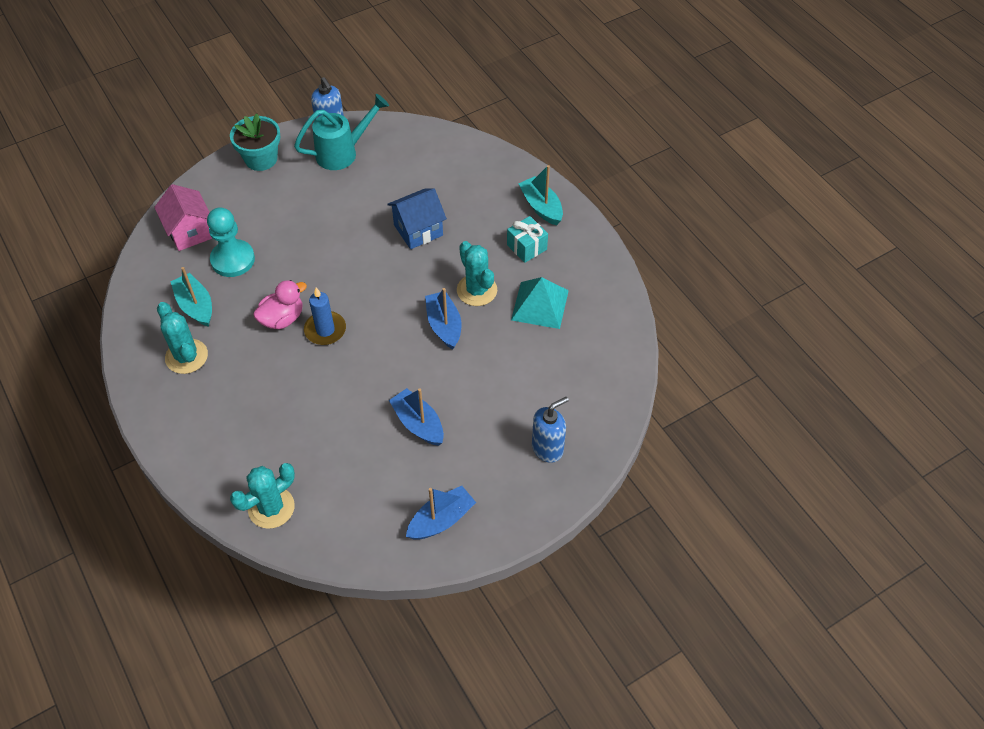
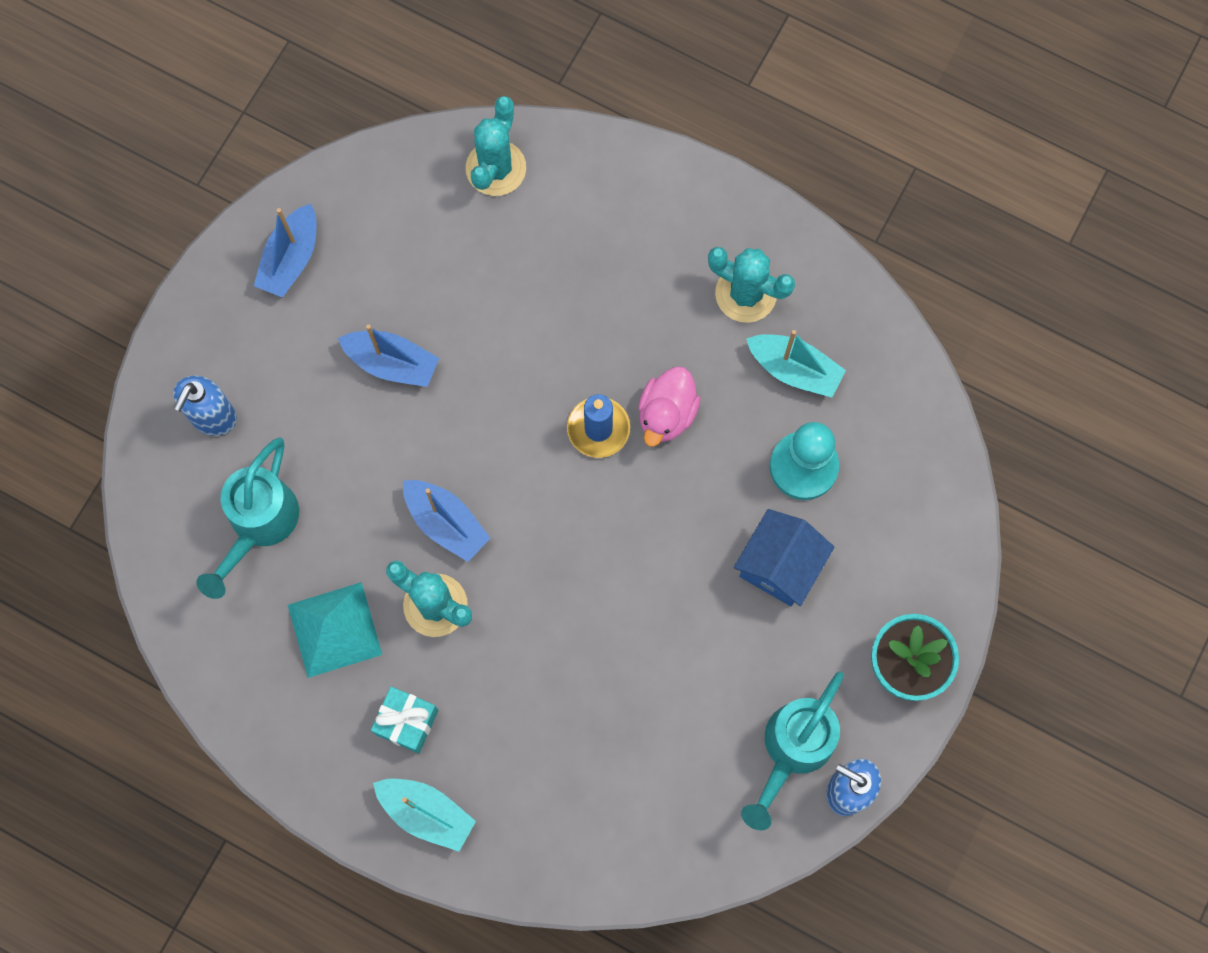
camera: 150 degrees right, 20 degrees up
(190, 232) = (899, 478): pink house -> none
(418, 230) = (581, 664): blue house -> blue house (779, 566)
(553, 375) = (259, 526): none -> turquoise watering can

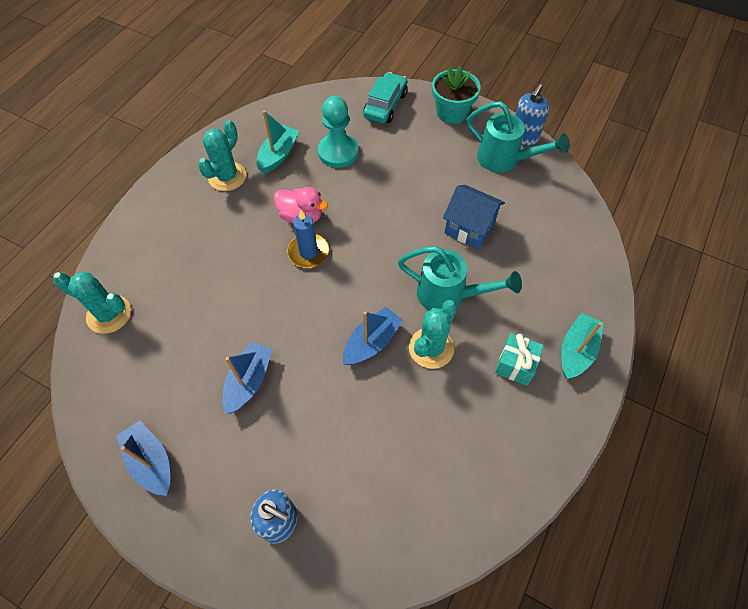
camera: 90 degrees left, 15 degrees down
(259, 526) = (373, 478): turquoise watering can -> turquoise watering can (449, 295)
(291, 259) = (151, 461): blue boat -> blue boat turned 150 degrees counterclockwise
(334, 629) = (453, 416): turquoise pyramid -> none
(779, 566) = (398, 164): blue house -> blue house (469, 228)
(920, 546) = (385, 105): none -> turquoise car

